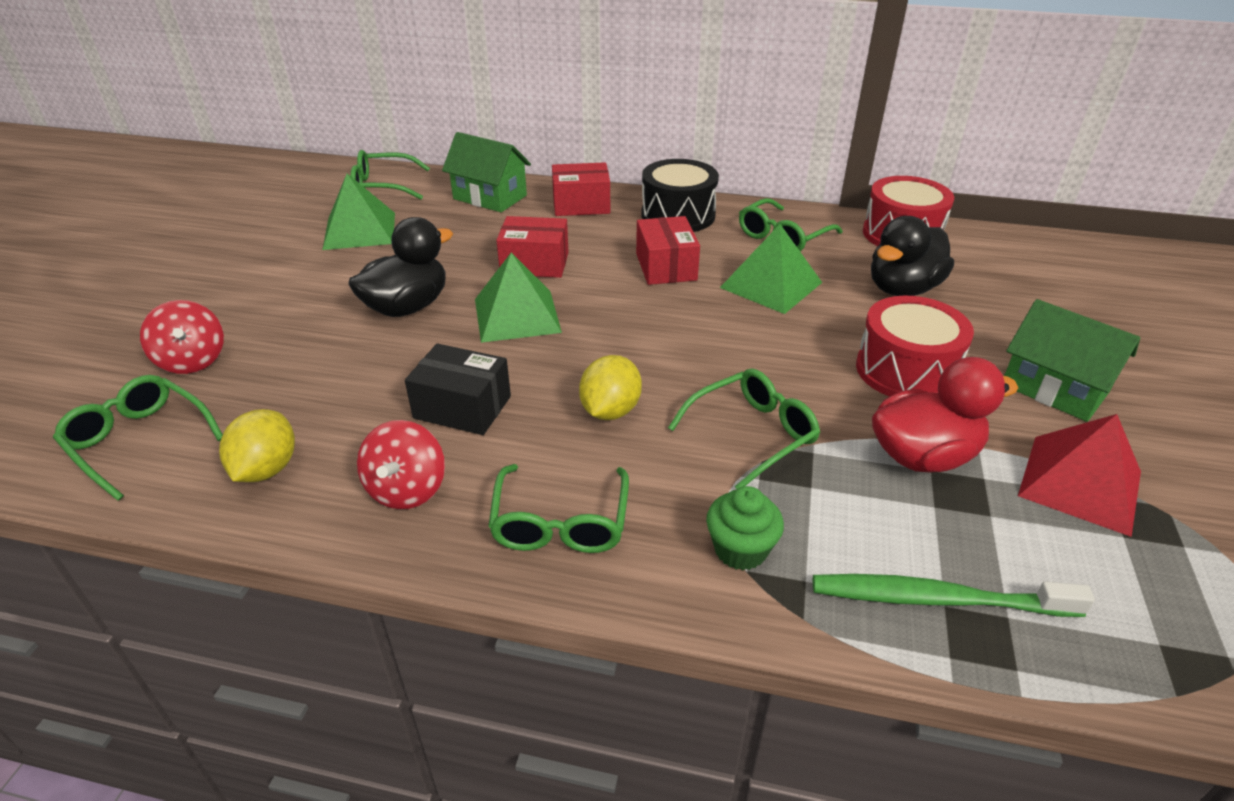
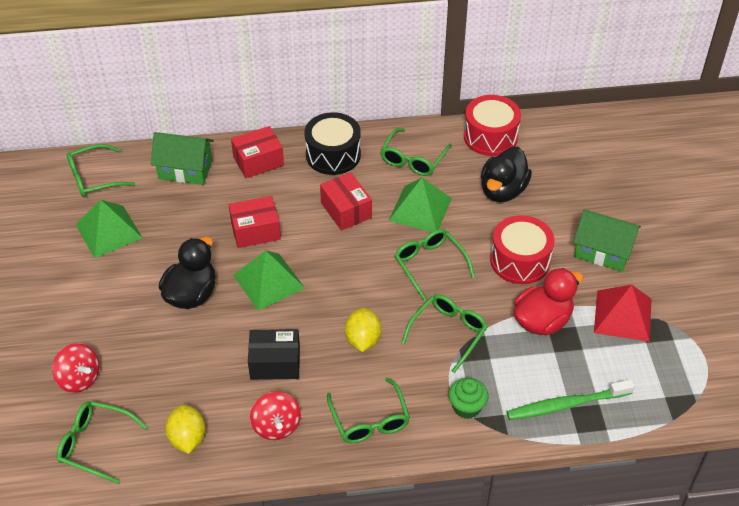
camera: 20 degrees left, 10 degrees up
(758, 345) = (430, 265): none -> green glasses

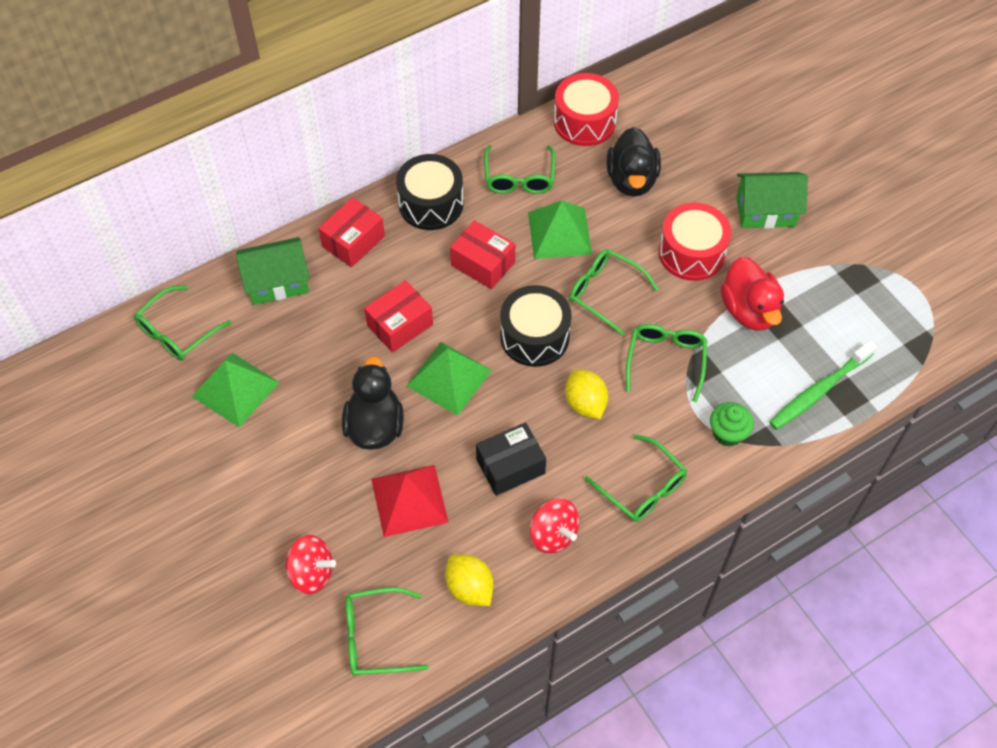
camera: 25 degrees left, 10 degrees up
(353, 276) = (534, 336): none -> black drum
(542, 321) = (749, 310): red duck -> red duck turned 135 degrees clockwise
(622, 315) = (820, 273): red pyramid -> red pyramid (409, 500)

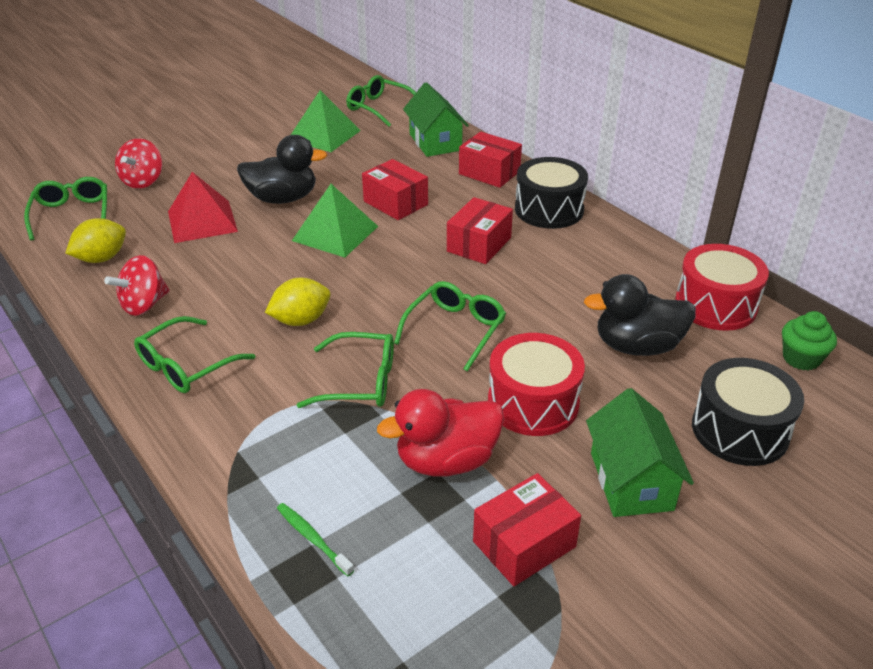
camera: 85 degrees right, 20 degrees down
(510, 466) = (228, 275): black box -> none
(519, 178) = (605, 261): green glasses -> none
(534, 336) = (388, 282): black drum -> black drum (739, 430)
(559, 233) = (535, 293): green pyramid -> none
(727, 433) = (251, 438): green cupcake -> green cupcake (801, 358)
(818, 275) = (524, 544): none -> red box
(819, 391) = (312, 538): green toothbrush -> green toothbrush, size x0.54

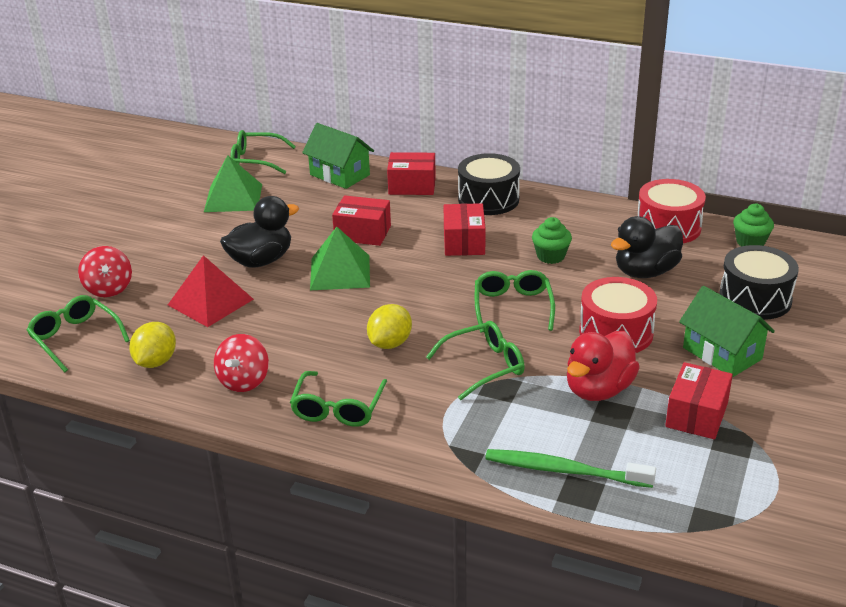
camera: 30 degrees left, 5 degrees down
(312, 538) = (564, 470): green toothbrush -> green toothbrush, size x1.84
(551, 290) = (550, 256): none -> green cupcake

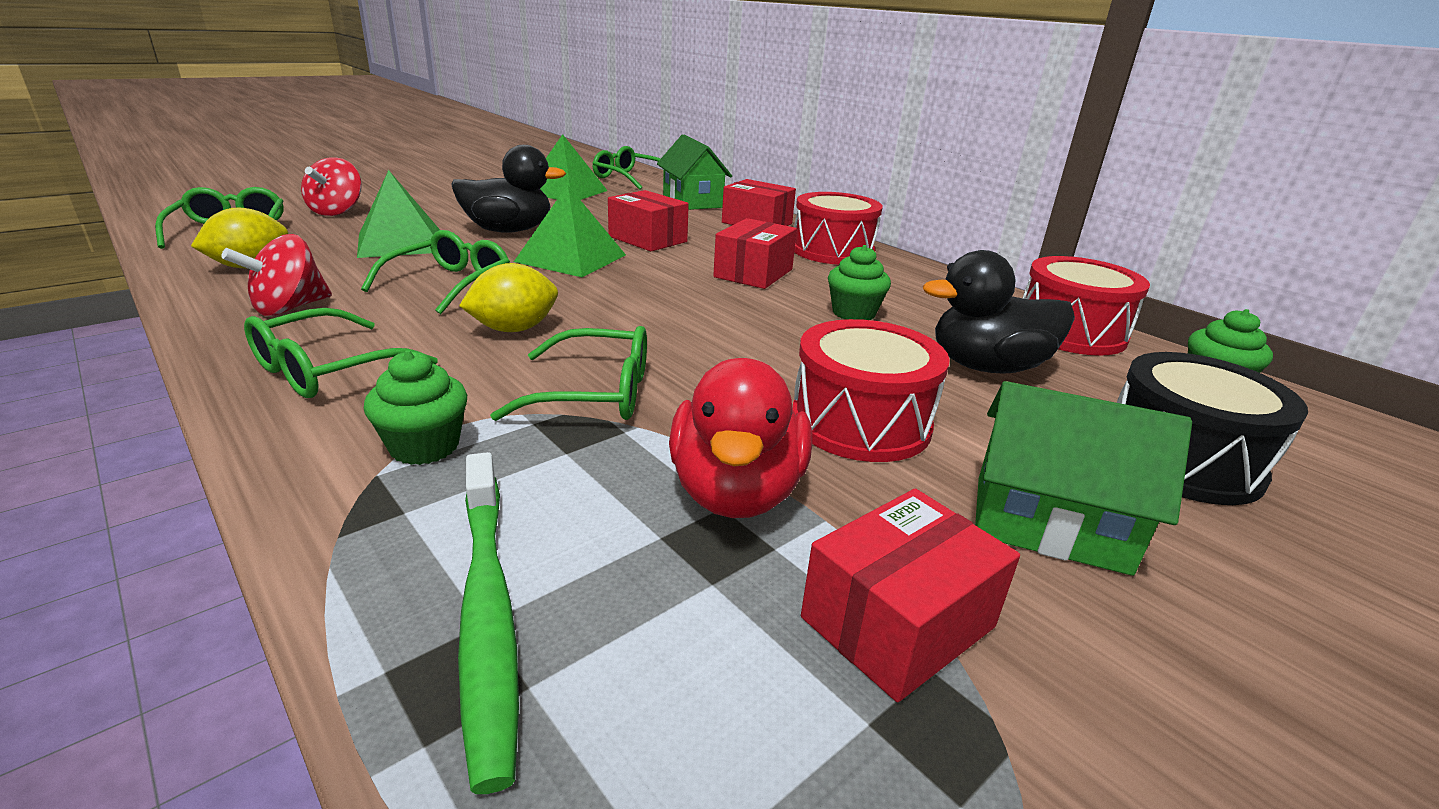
camera: 25 degrees right, 5 degrees down
(210, 302) = (401, 242): red pyramid -> green pyramid
(449, 425) = (424, 446): none -> green cupcake
(488, 199) = (832, 251): black drum -> red drum
(513, 307) = (733, 344): green glasses -> green glasses (450, 284)
(564, 470) = (487, 612): green toothbrush -> green toothbrush turned 150 degrees counterclockwise
(598, 390) = (736, 492): red duck -> red duck turned 60 degrees counterclockwise
(722, 353) = (1049, 524): green house -> green house turned 60 degrees counterclockwise

